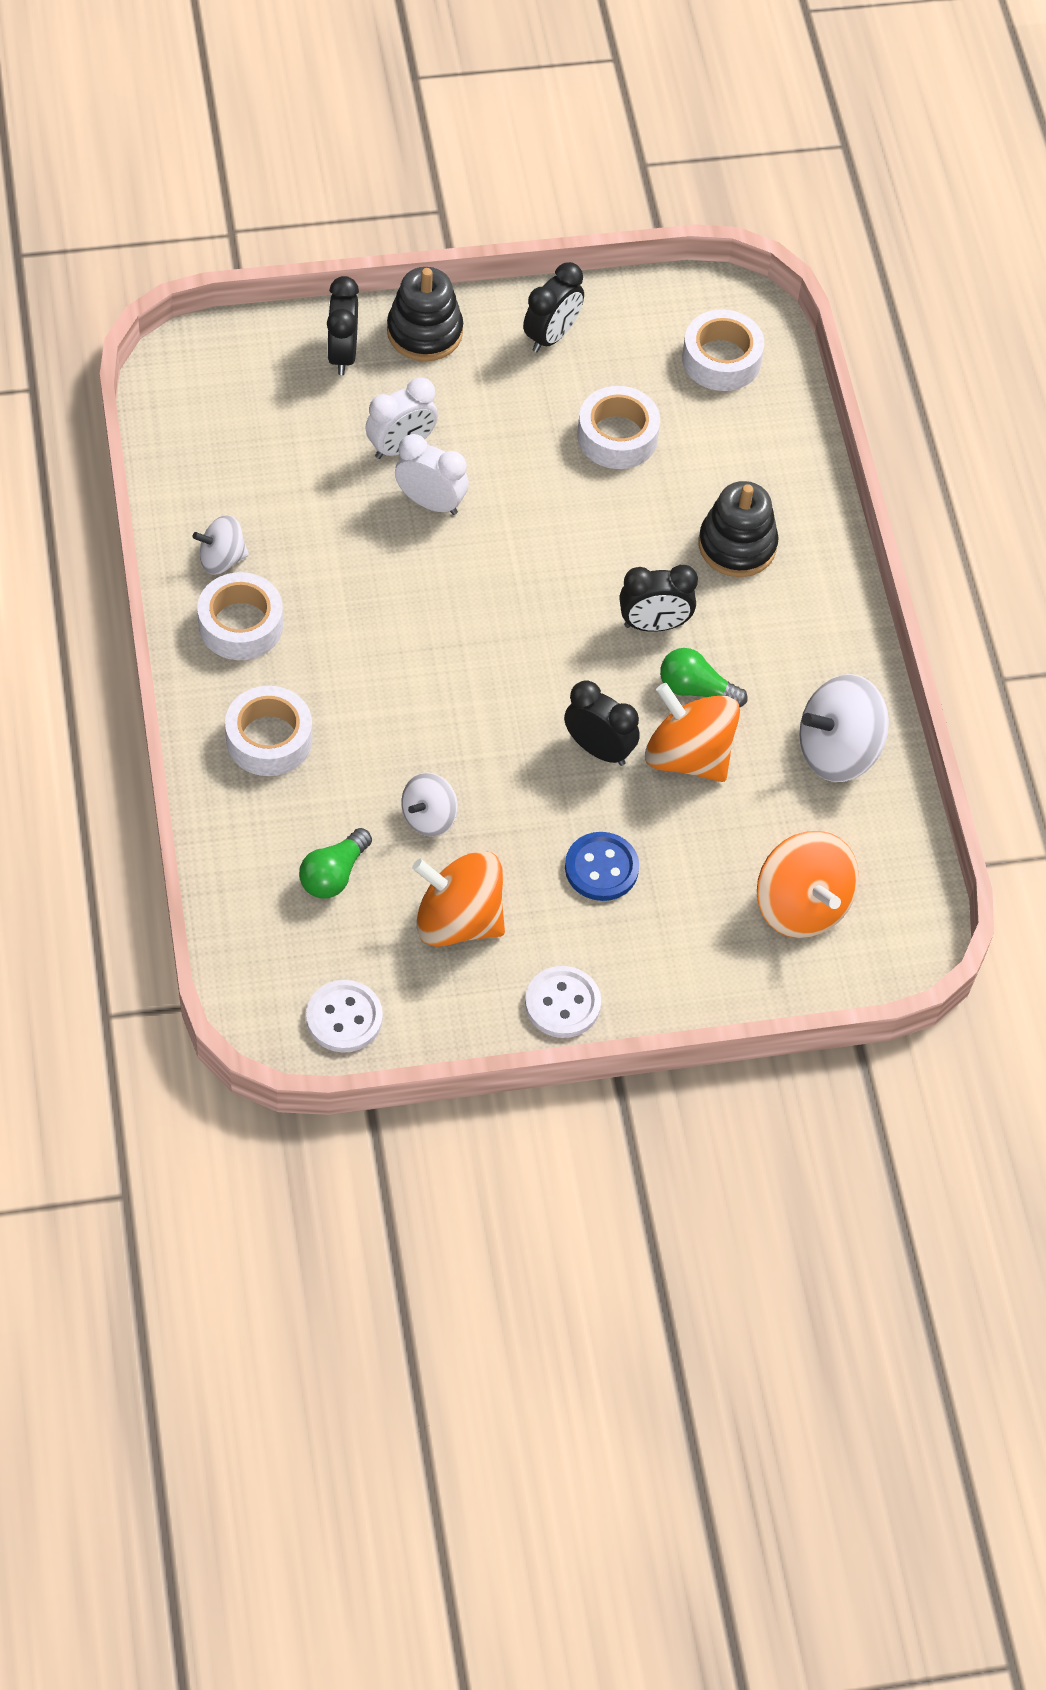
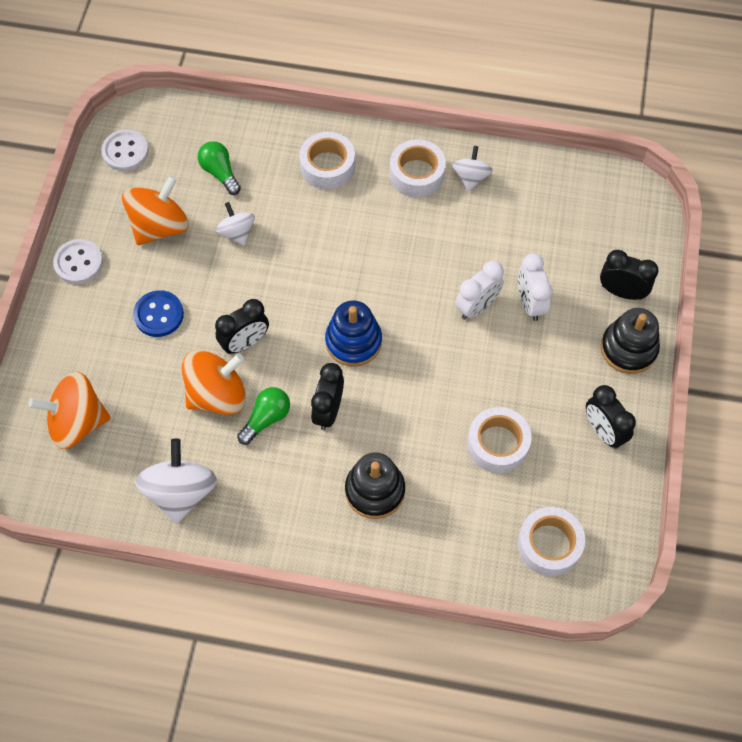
camera: 115 degrees right, 5 degrees up
(542, 625) = (353, 341): none -> blue stacking toy

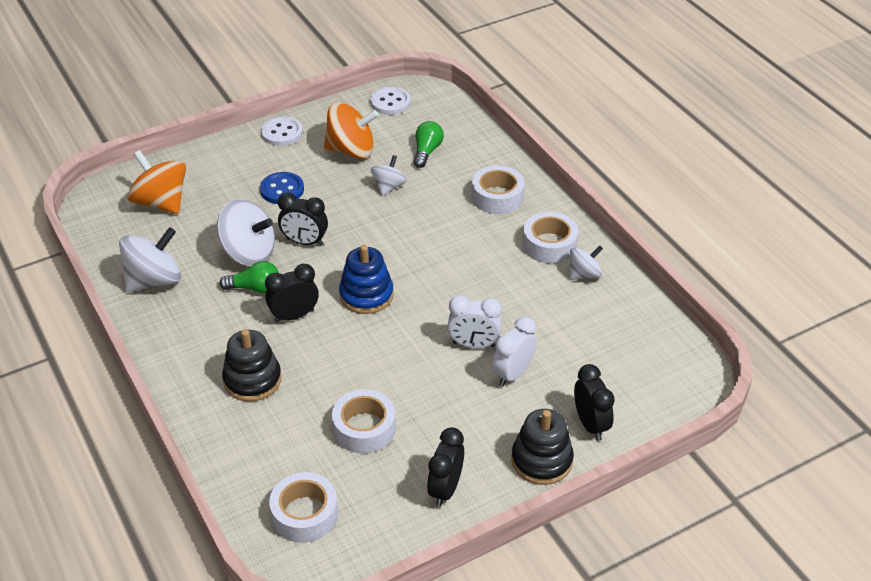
camera: 50 degrees right, 20 degrees down
(217, 395) = (249, 253): orange spinning top -> white spinning top

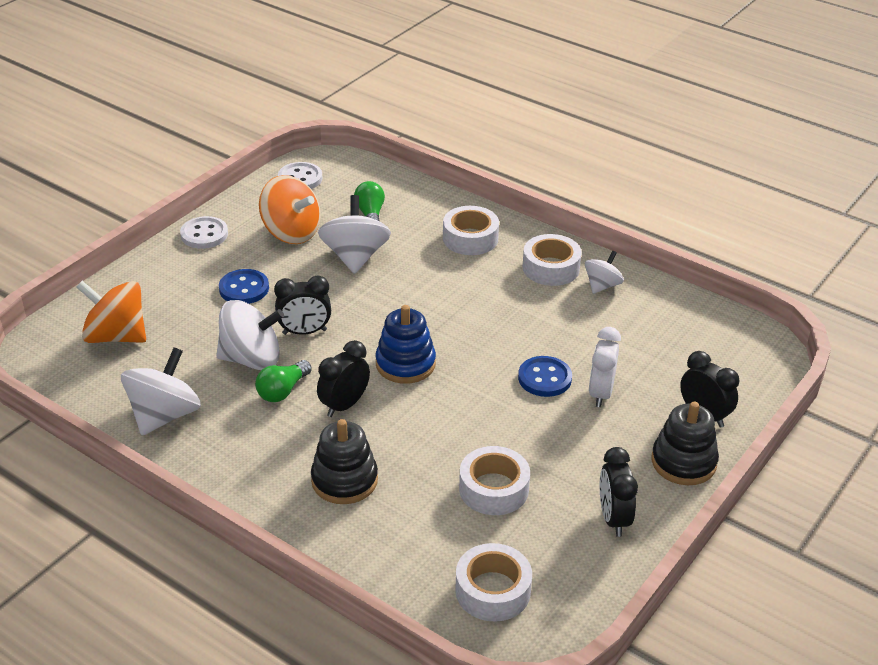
camera: 25 degrees left, 5 degrees down
(255, 288) = (282, 391): green light bulb -> green light bulb turned 150 degrees clockwise
(351, 150) = (291, 232): orange spinning top -> orange spinning top turned 60 degrees clockwise
(389, 187) = (355, 257): white spinning top -> white spinning top, size x1.71
(473, 344) = (544, 378): white clock -> blue button

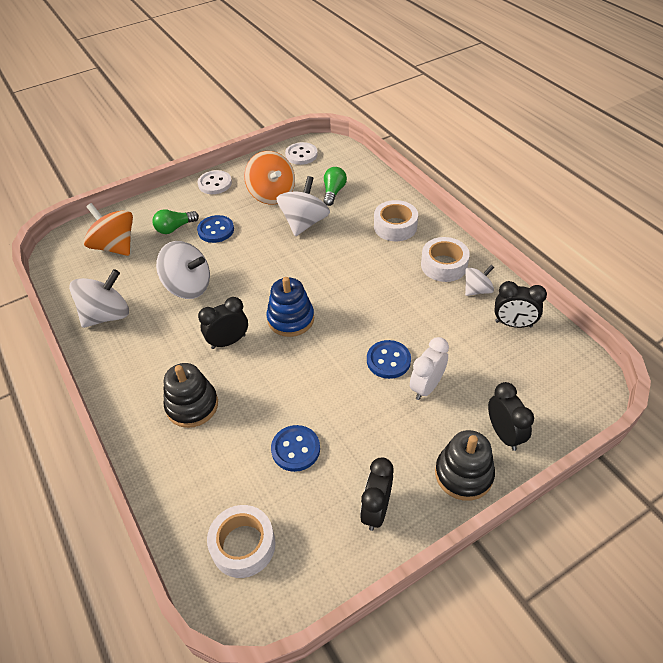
camera: 25 degrees right, 10 degrees up
(282, 391) = (194, 318): green light bulb -> green light bulb (175, 228)
(304, 332) = (236, 274): black clock -> black clock (513, 324)
(494, 489) = (295, 449): white tape -> blue button

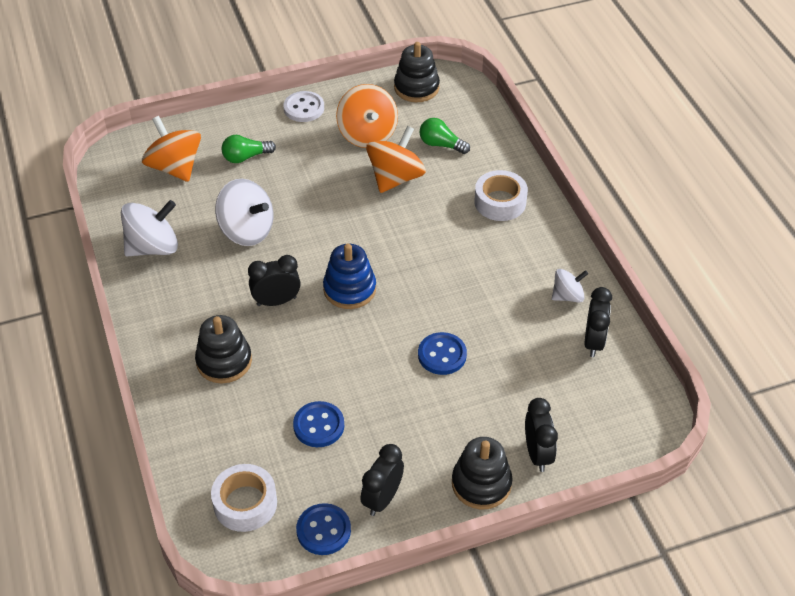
camera: 10 degrees right, 0 degrees up
(216, 230) = (292, 168): blue button -> blue button (323, 530)
(301, 155) = (416, 88): white button -> black stacking toy
(304, 223) = (395, 178): white spinning top -> orange spinning top
(333, 192) = (441, 145): green light bulb -> green light bulb turned 90 degrees counterclockwise
(426, 387) = (473, 390): white clock -> none
(444, 265) = (540, 259): white tape -> none
(513, 324) = (593, 342): black clock -> black clock turned 105 degrees counterclockwise

